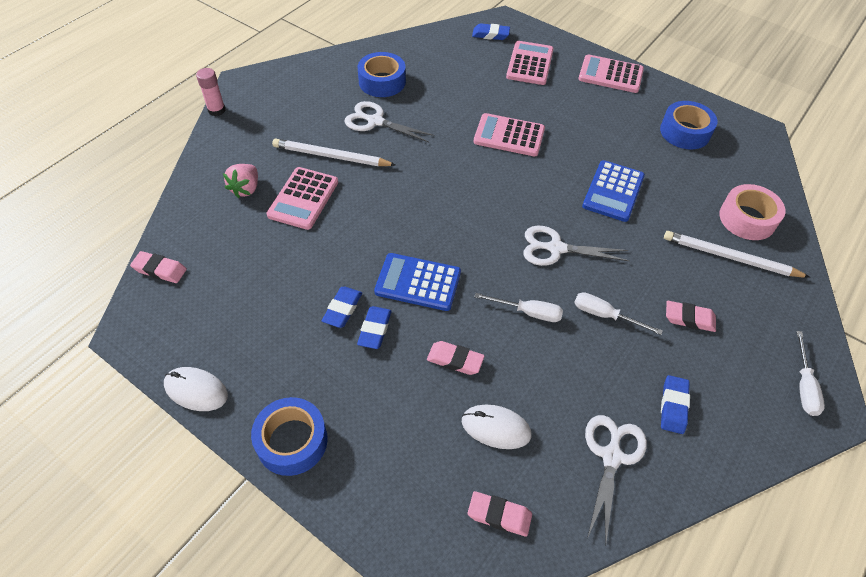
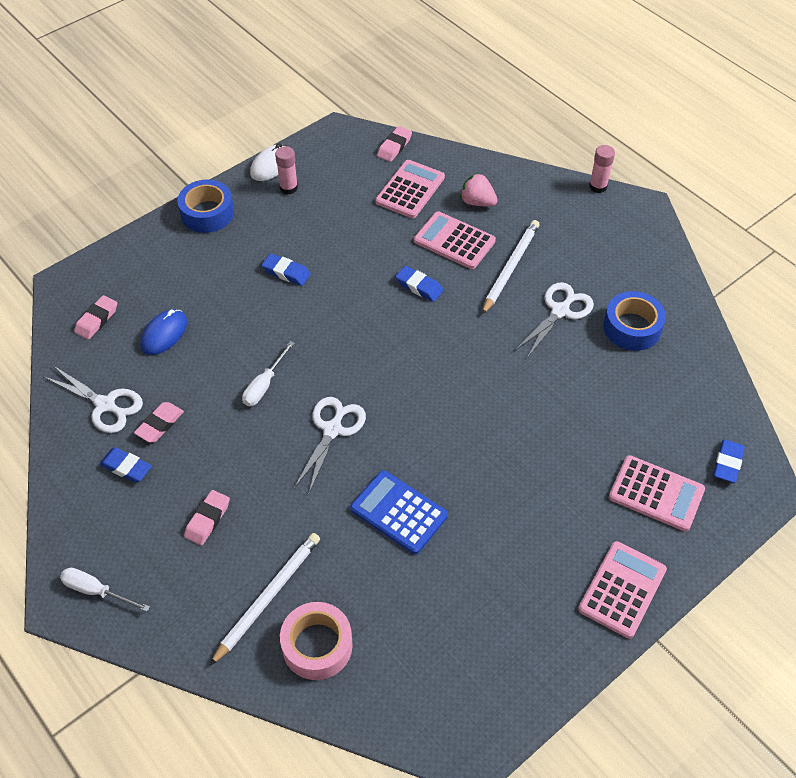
camera: 105 degrees right, 0 degrees up
(237, 360) = (288, 188): none -> pink glue stick
(342, 309) = (315, 254): blue eraser -> blue eraser (419, 286)
(418, 282) = (326, 310): blue calculator -> none
(455, 360) = (236, 320): pink eraser -> pink eraser (160, 424)
(496, 428) = (164, 334): white mouse -> blue mouse
(509, 136) = (514, 432): pink calculator -> pink calculator (410, 190)
(605, 315) = (238, 446): white screwdriver -> none
(685, 132) = (485, 640): blue tape -> none

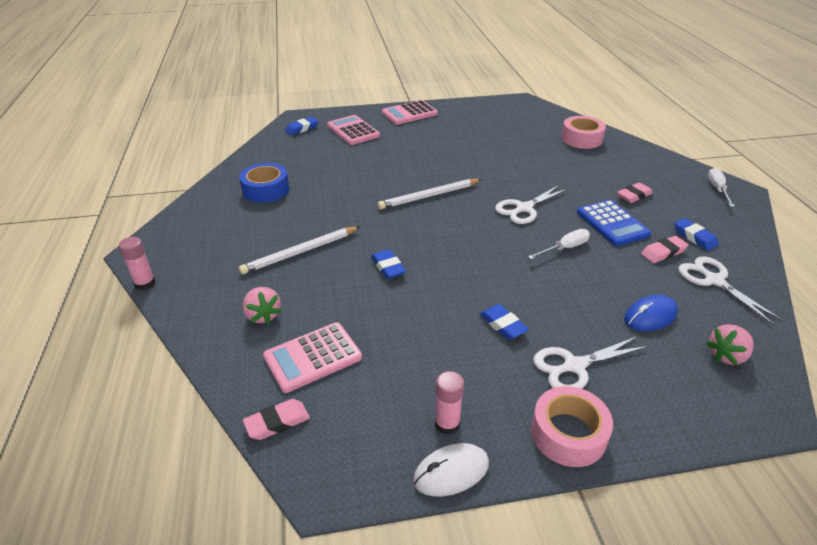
camera: 150 degrees left, 15 degrees down
(96, 591) = (717, 189): white screwdriver -> white screwdriver turned 135 degrees counterclockwise
(97, 320) = (726, 355): pink eraser -> pink strawberry
(207, 213) = (568, 434): blue tape -> pink tape
(268, 597) = (603, 159): white pencil -> white pencil (429, 196)
(398, 512) = (504, 164): blue calculator -> blue calculator (612, 223)
(454, 241) = (322, 290): pink calculator -> none
(560, 311) = (300, 214): white scissors -> white scissors (574, 366)

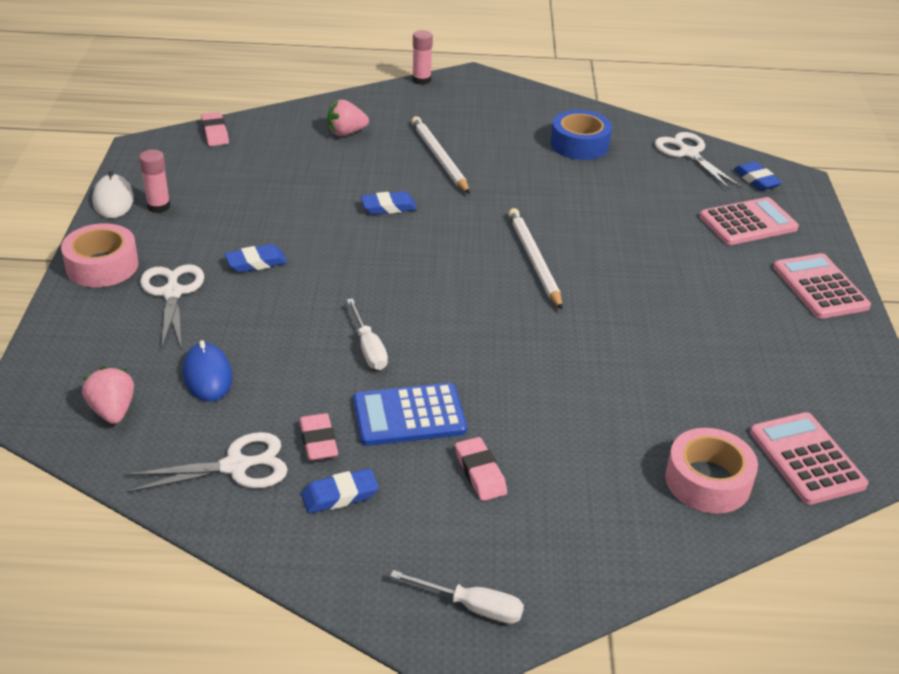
camera: 100 degrees right, 0 degrees up
(313, 357) = (276, 152): pink calculator -> pink calculator (806, 459)
(524, 208) = (477, 338): white scissors -> white scissors (688, 154)

